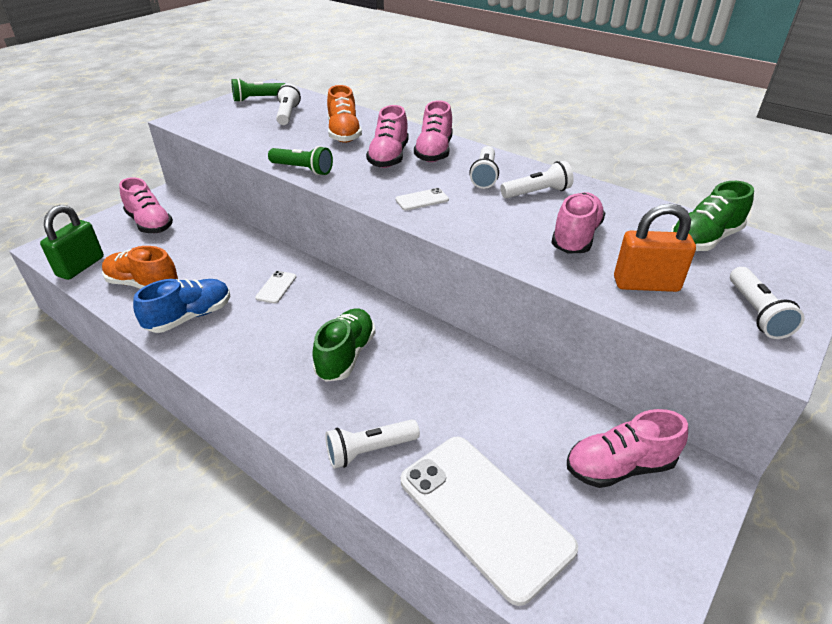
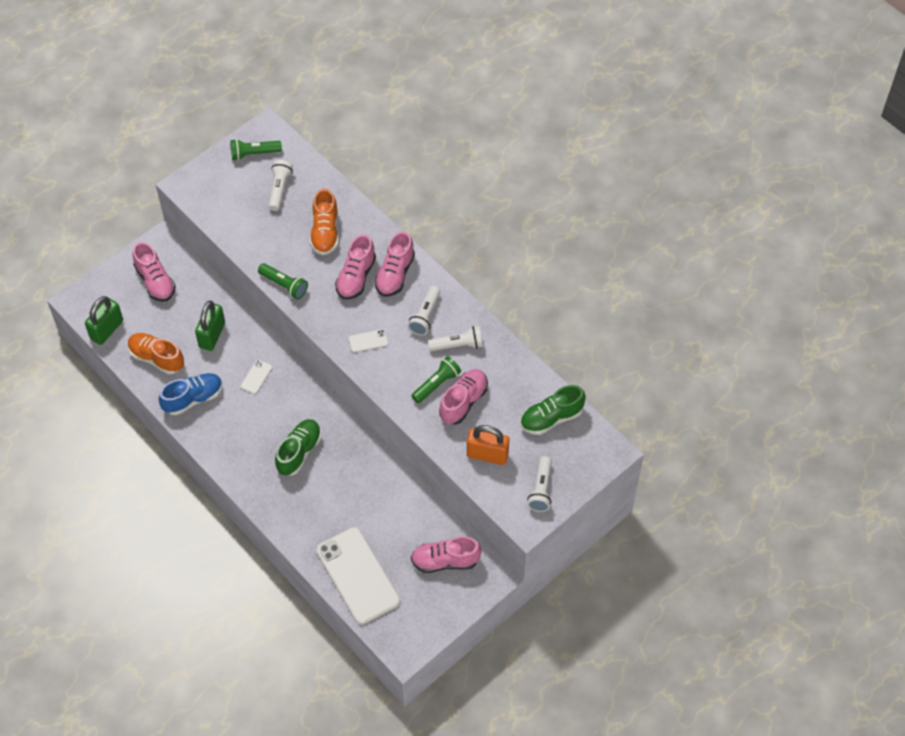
camera: 10 degrees right, 20 degrees up
(217, 258) = (212, 335): none -> green padlock
(369, 451) = (302, 527): white flashlight -> none
(530, 225) = (437, 384): none -> green flashlight

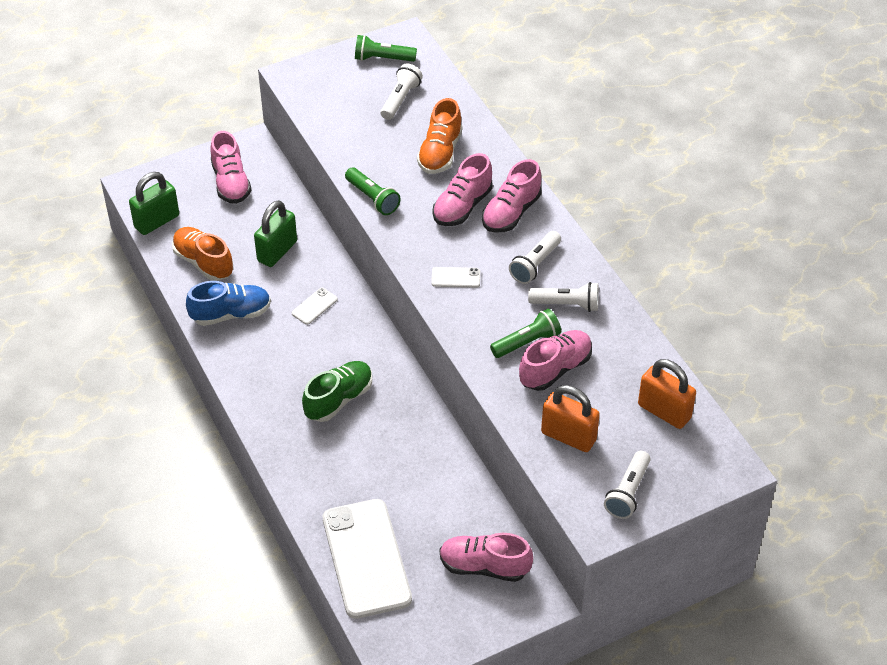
camera: 15 degrees right, 10 degrees down
(551, 418) = (664, 411): green shoe -> orange padlock

